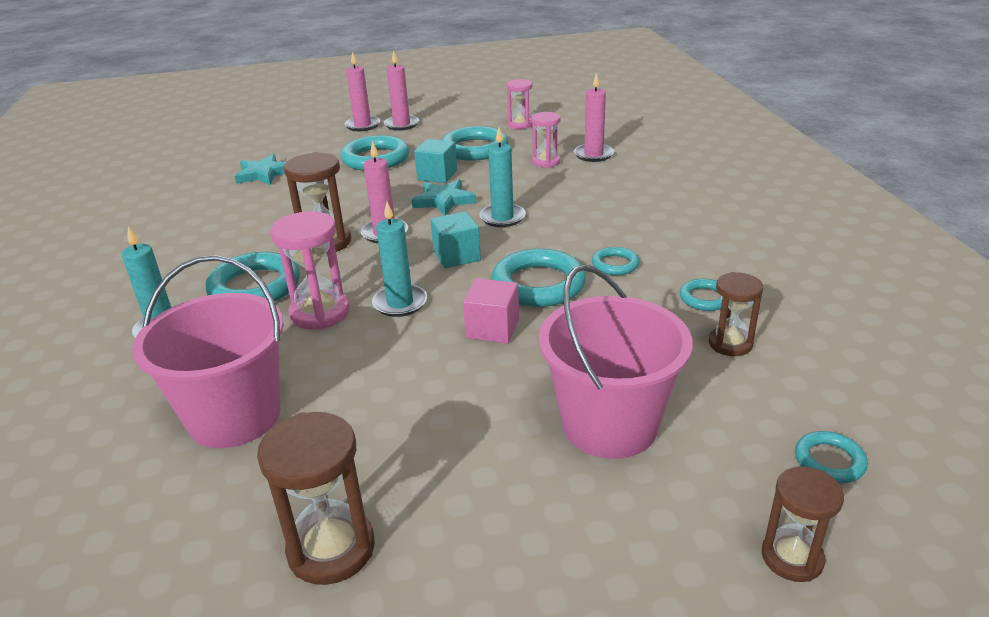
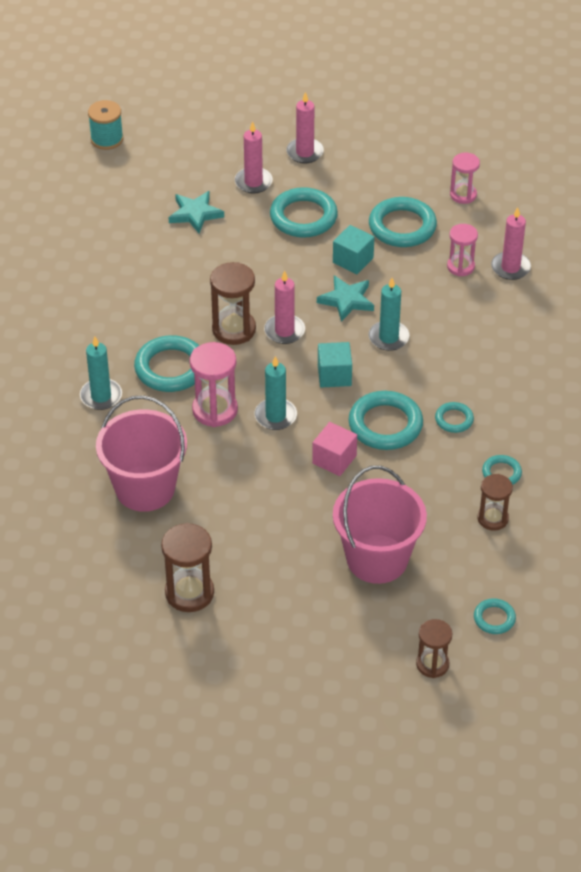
camera: 15 degrees right, 15 degrees up
(166, 146) = (107, 139): none -> turquoise spool
(401, 124) = (344, 162): pink candle -> pink candle (253, 182)

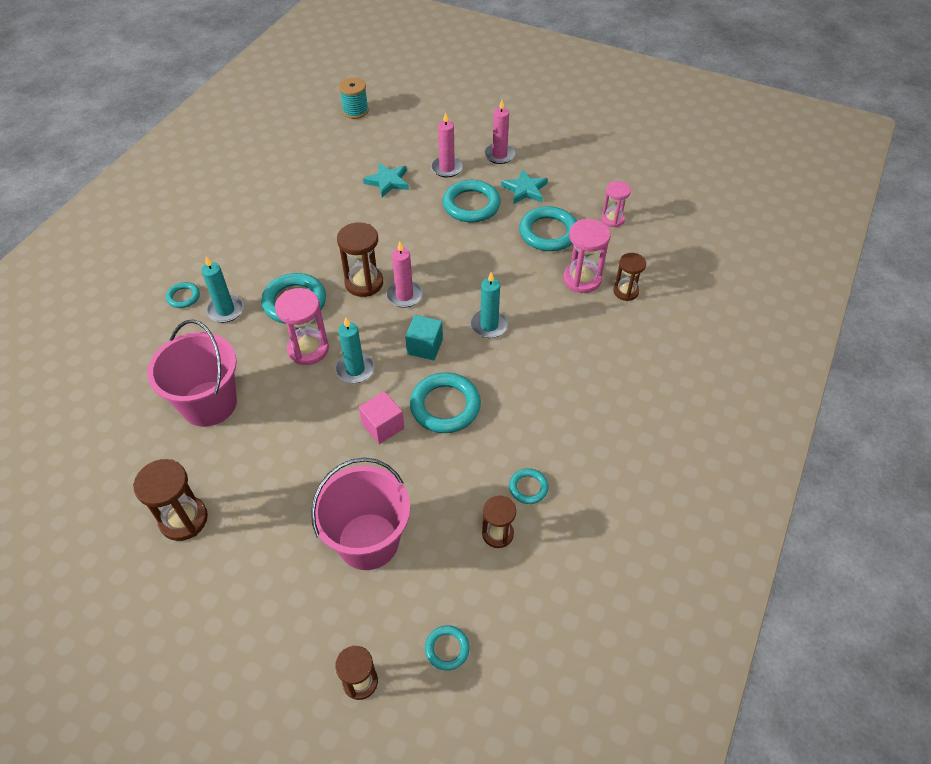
camera: 20 degrees right, 5 degrees up
(346, 300) = (470, 283): turquoise star -> turquoise star (525, 190)
(353, 260) = (493, 250): turquoise cube -> none
(454, 419) = (509, 419): turquoise ring -> turquoise ring (183, 297)
(460, 267) = (582, 279): pink hourglass -> pink hourglass, size x1.53
(510, 267) = (625, 291): pink candle -> brown hourglass

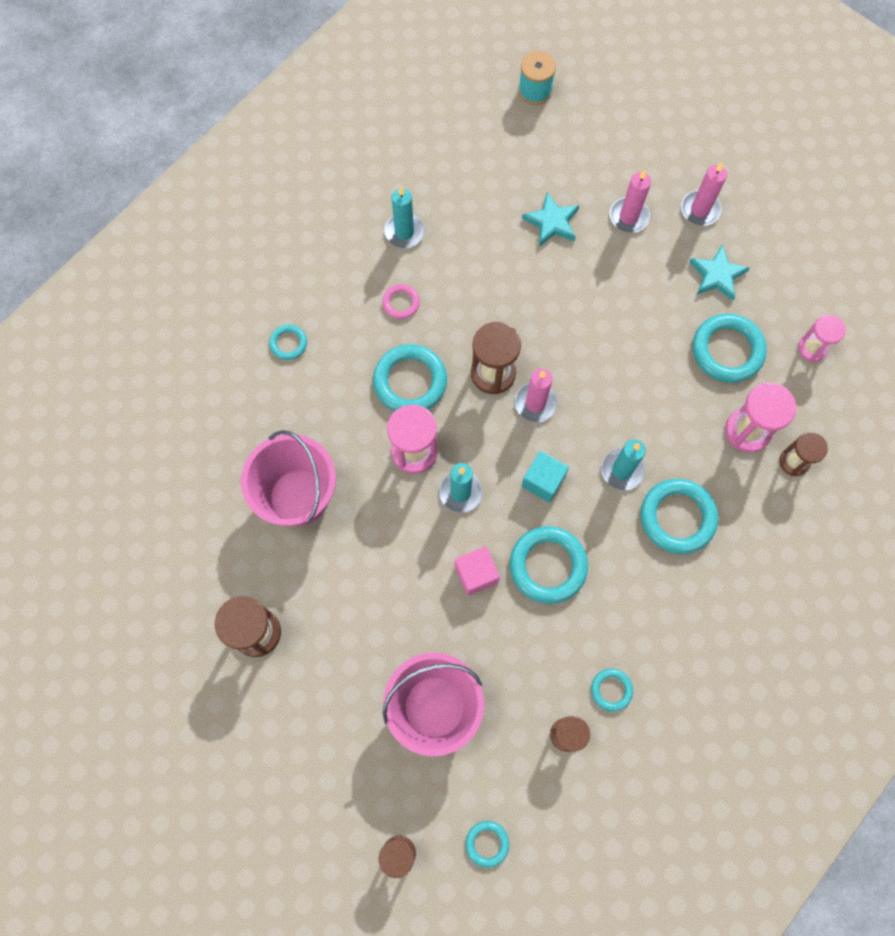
camera: 15 degrees right, 20 degrees up
(225, 310) = (332, 374): turquoise candle -> turquoise candle (404, 232)
(276, 252) = (401, 303): none -> pink ring
(471, 205) = (645, 284): turquoise ring -> turquoise ring (677, 517)

